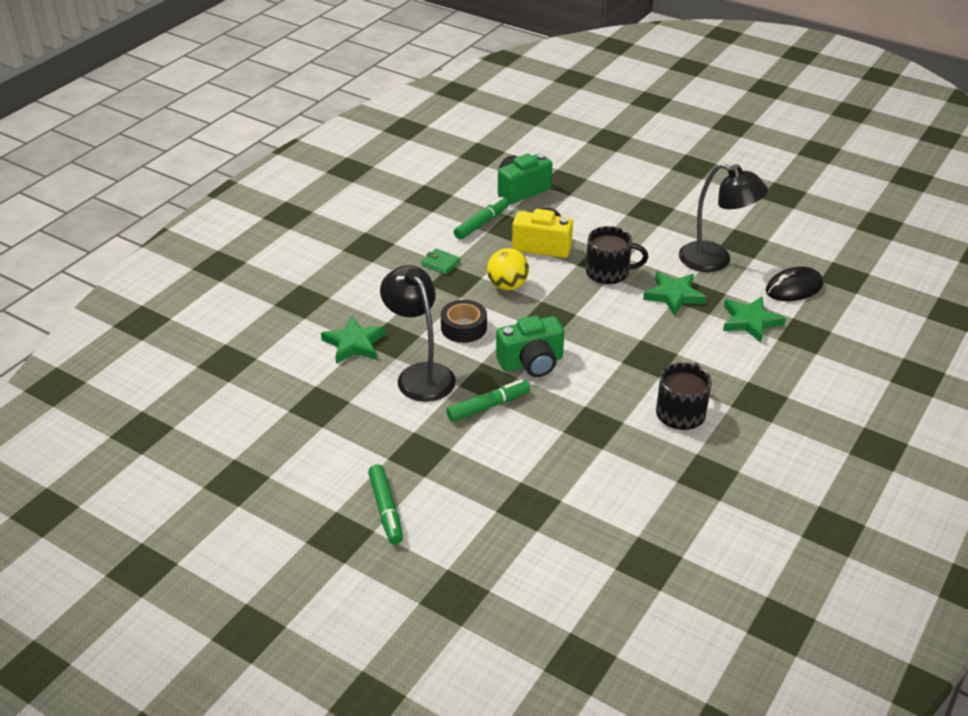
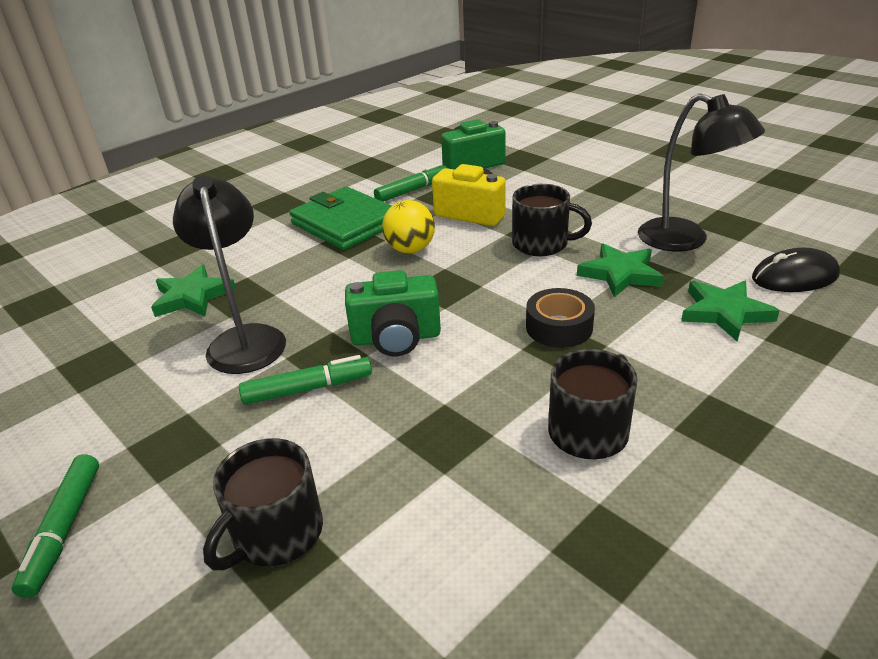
camera: 15 degrees right, 5 degrees down
(440, 263) = (346, 223): green wallet -> green wallet, size x2.41
(463, 327) = (332, 290): black tape -> black tape (559, 327)
(518, 494) = (276, 533): none -> black mug

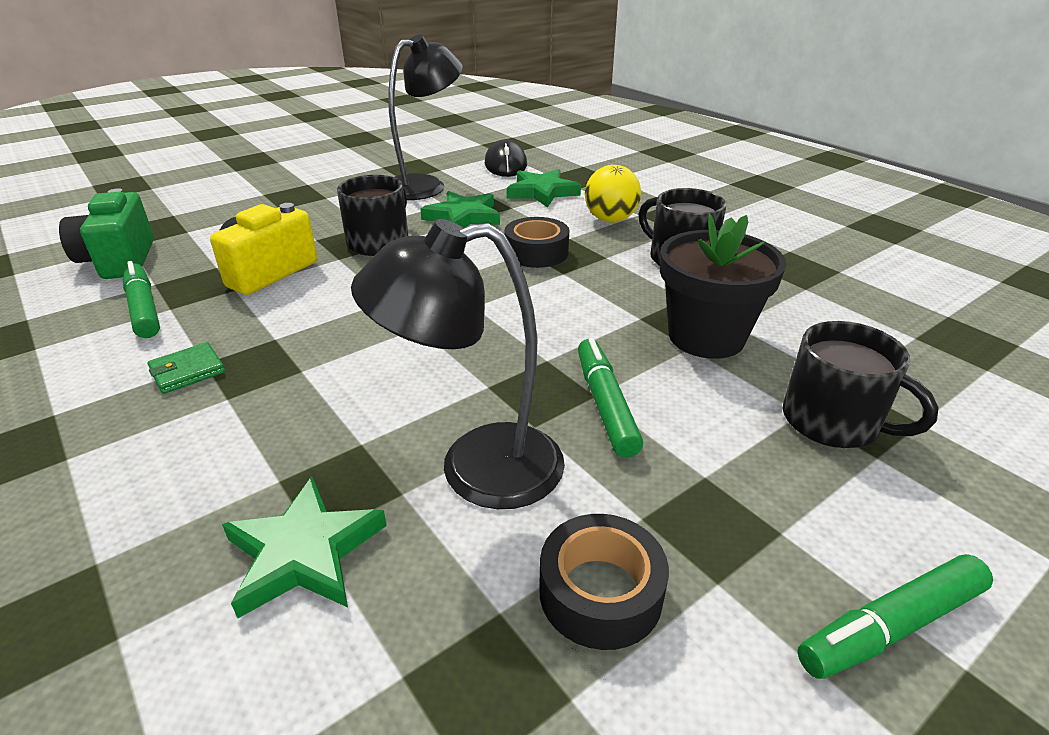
camera: 85 degrees left, 0 degrees up
(64, 530) = (891, 626): green marker -> green marker turned 150 degrees clockwise
(135, 397) = (600, 592): none -> black tape
(346, 223) = (187, 371): green wallet -> green wallet, size x0.41
(396, 338) = (522, 339): green camera -> none
(410, 249) = (323, 320): yellow ball -> yellow ball (610, 220)
(415, 449) = (706, 337): none -> black flower pot

